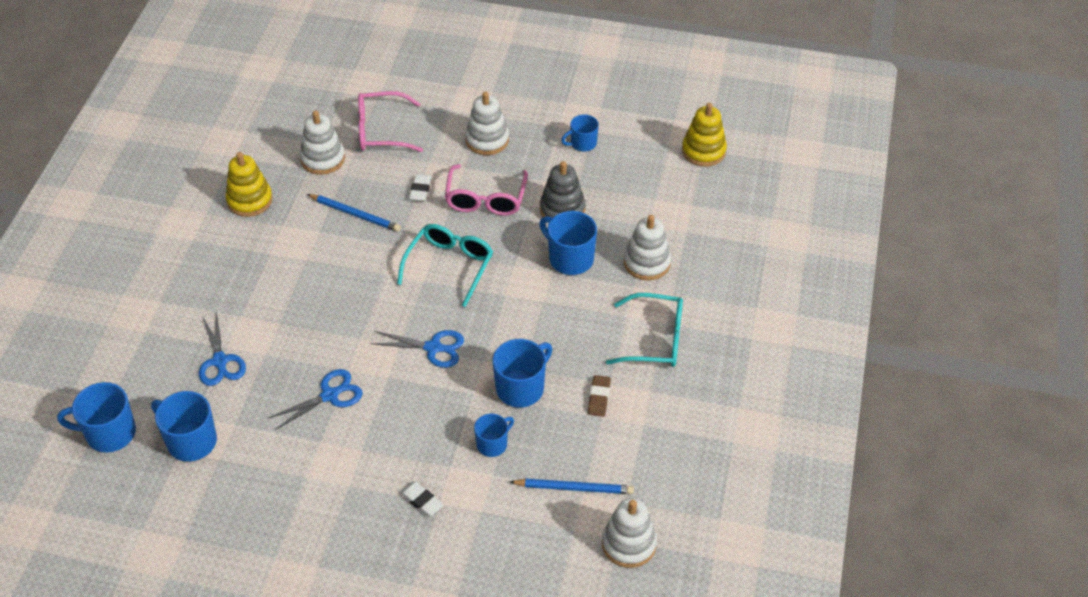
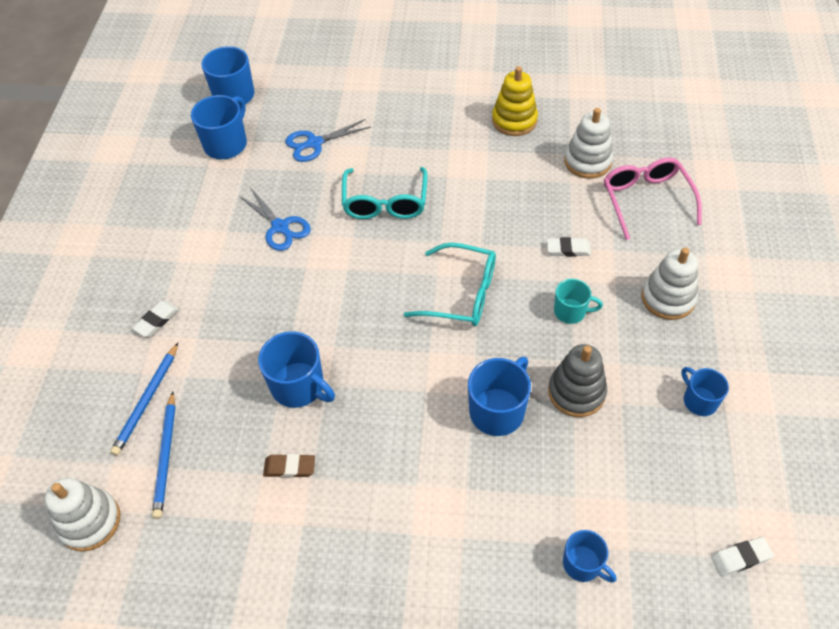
camera: 85 degrees right, 5 degrees up
(355, 214) = (517, 202): blue pencil -> blue pencil (147, 401)
(433, 348) = (346, 299): blue scissors -> none
(486, 199) = (571, 311): pink glasses -> turquoise mug
(492, 444) = (224, 371): blue mug -> blue mug (583, 564)
(647, 263) = (509, 500): white stacking toy -> none
(655, 339) = (383, 523): turquoise glasses -> turquoise glasses (385, 203)
(703, 151) = (740, 557): yellow stacking toy -> white eraser

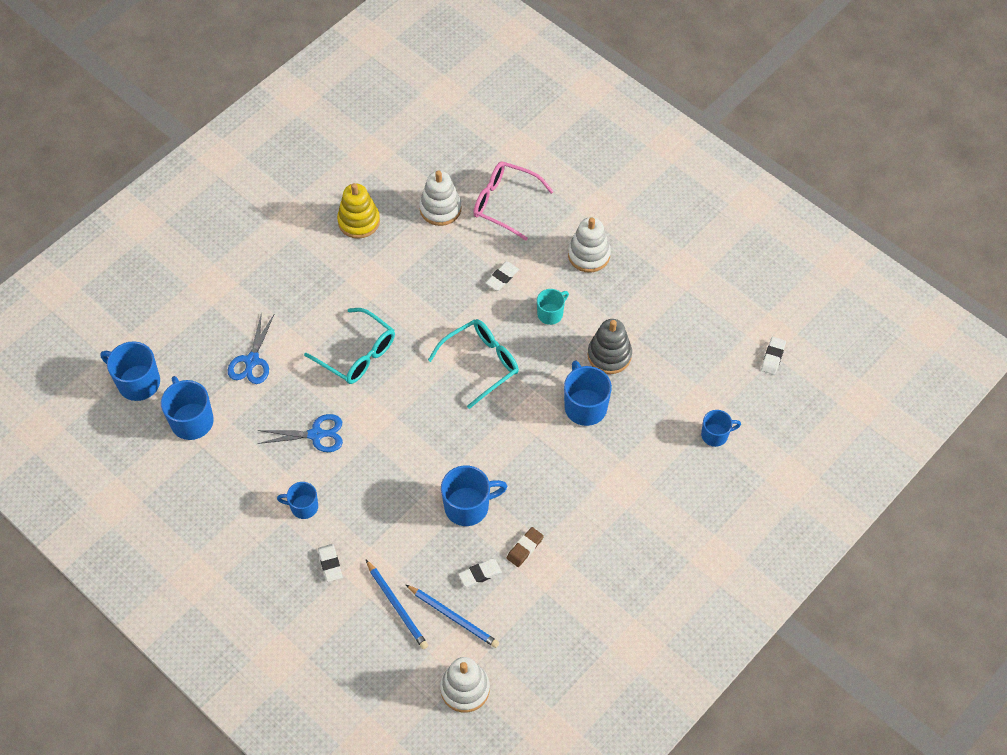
camera: 55 degrees left, 5 degrees up
(231, 447) = (480, 574): none -> white eraser
(699, 400) = (669, 298): blue mug -> blue mug (303, 507)

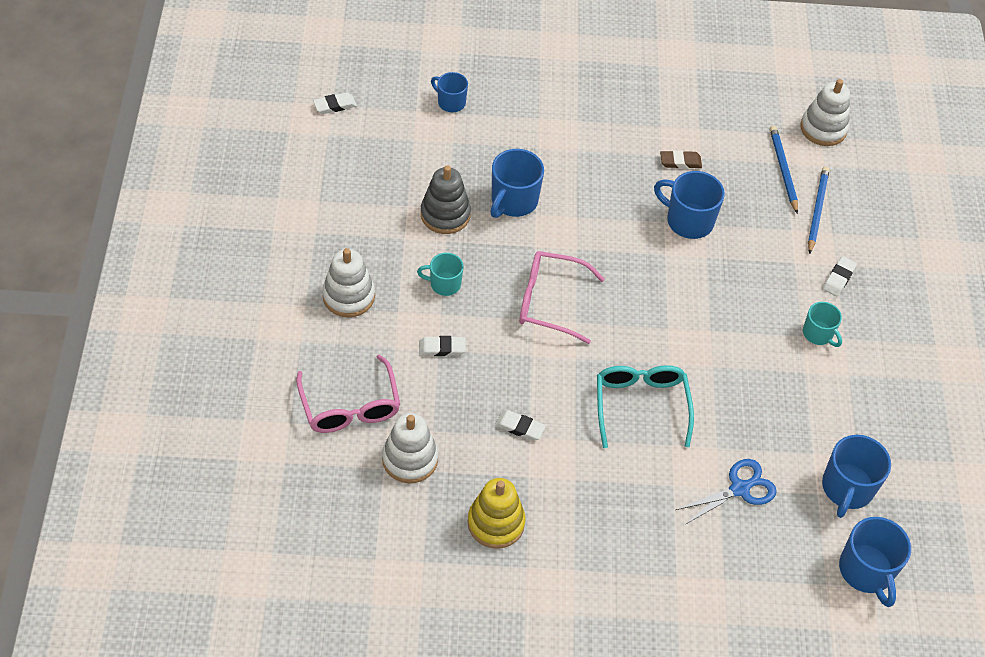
camera: 135 degrees left, 5 degrees down
(303, 507) = (818, 334): blue mug -> turquoise mug
(316, 434) = (749, 376): blue scissors -> none
(480, 574) = (732, 176): white eraser -> white eraser (520, 427)
(481, 363) = (549, 302): turquoise glasses -> pink glasses

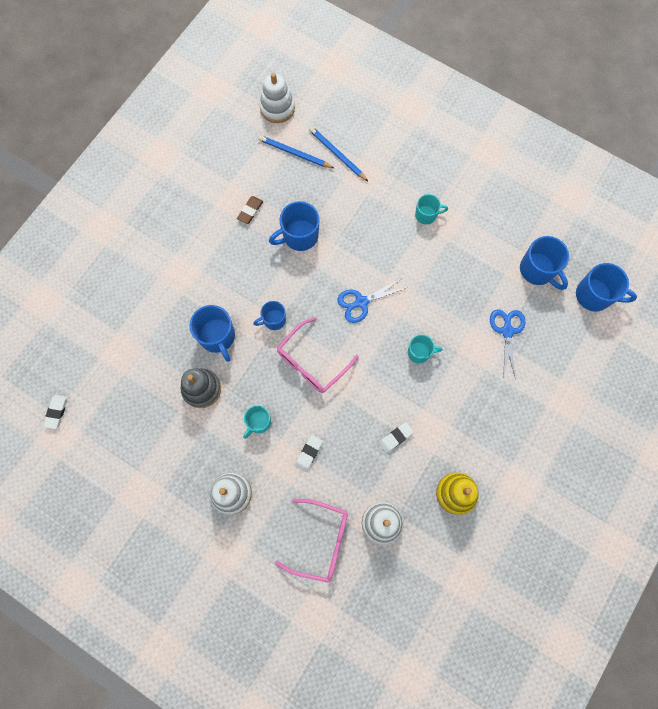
camera: 55 degrees left, 20 degrees up
(450, 102) = (106, 329): blue mug -> blue mug (273, 320)
(641, 405) = (419, 352): turquoise glasses -> turquoise mug
(656, 317) = (361, 302): none -> blue scissors
(839, 278) = (394, 176): white eraser -> none

